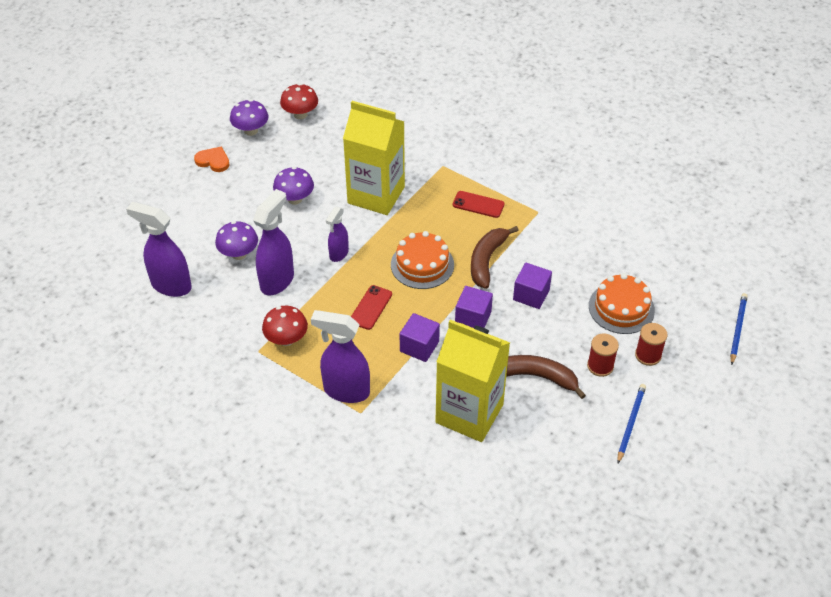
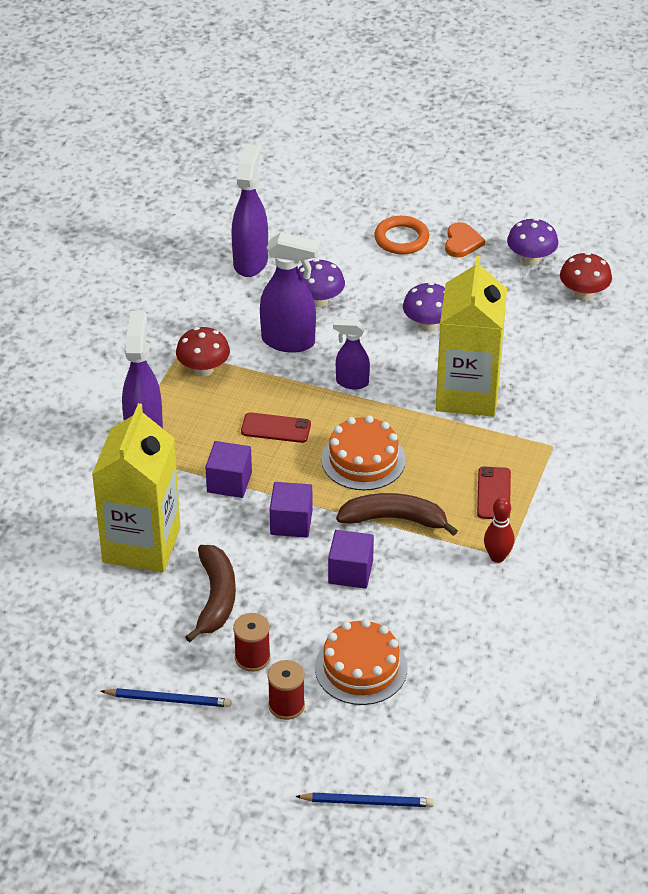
camera: 75 degrees right, 5 degrees down
(191, 192) = (401, 239): none -> orange ring
(537, 216) = (497, 557): none -> red bowling pin

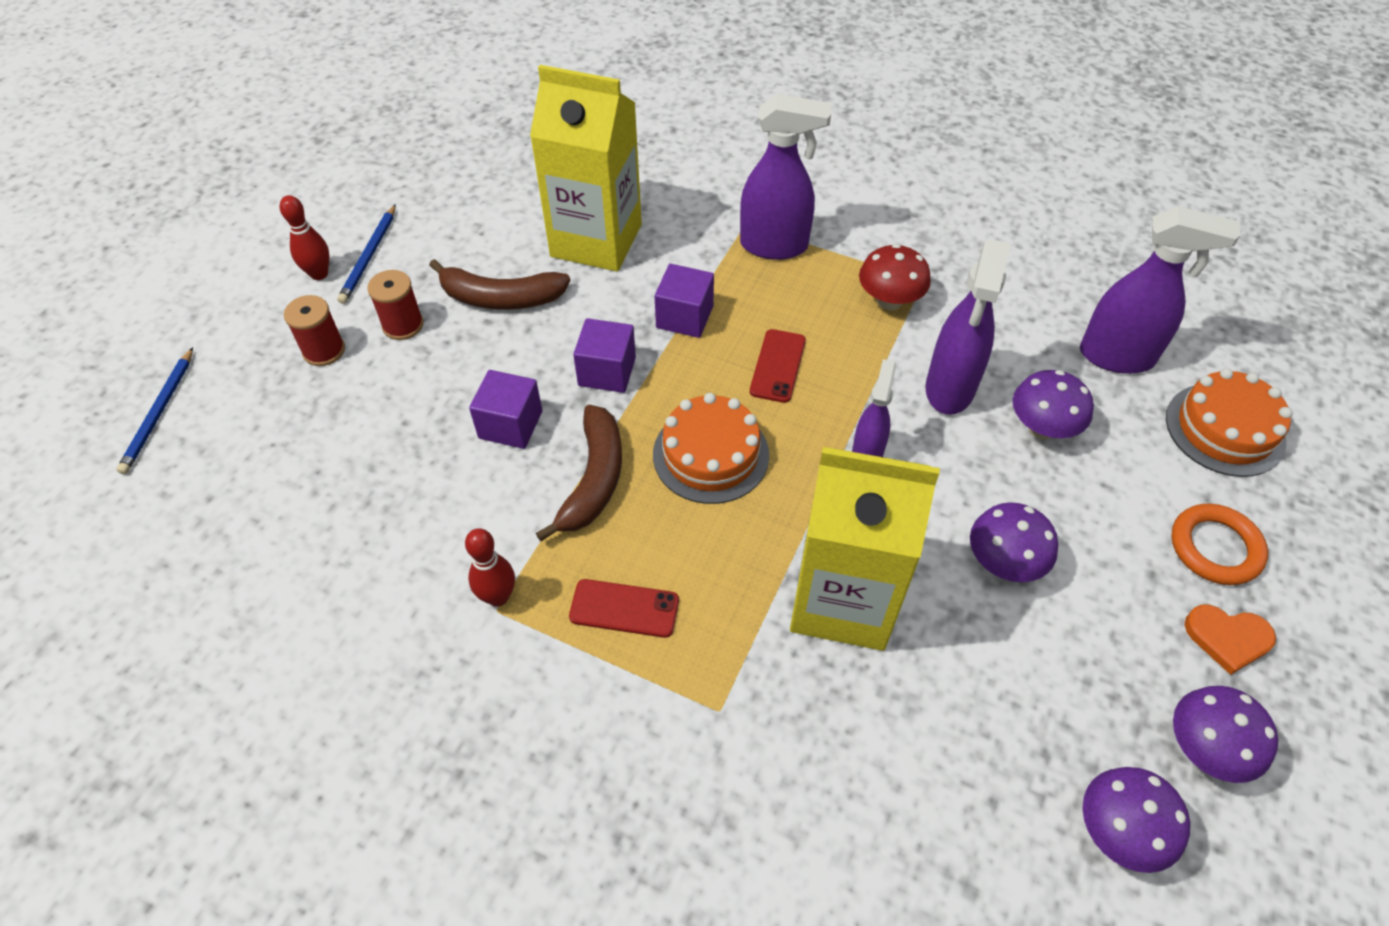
camera: 95 degrees right, 10 degrees up
(193, 732) = (319, 274): none -> red bowling pin
(361, 668) = (353, 423): orange cake -> orange cake (1224, 429)
(583, 294) = (1118, 831): red mushroom -> purple mushroom

